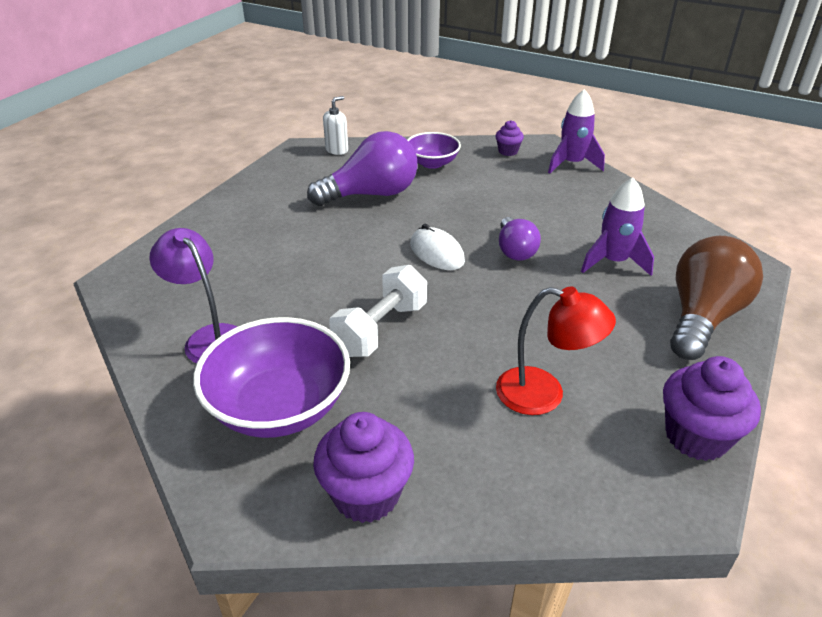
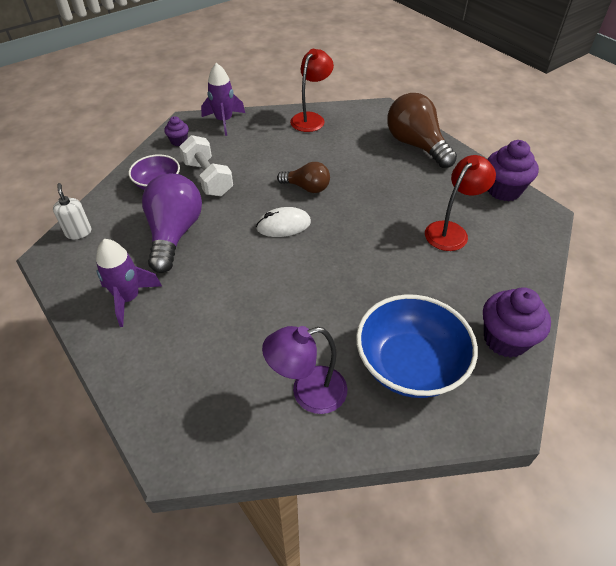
camera: 65 degrees left, 10 degrees up
(279, 406) = (409, 364): purple bowl -> blue bowl
(380, 329) = (354, 284): white dumbbell -> white dumbbell (208, 178)
(515, 250) = (307, 187): purple light bulb -> brown light bulb
(613, 262) = (347, 153): purple rocket -> purple rocket (128, 298)
(650, 216) = (311, 118): none -> red lamp

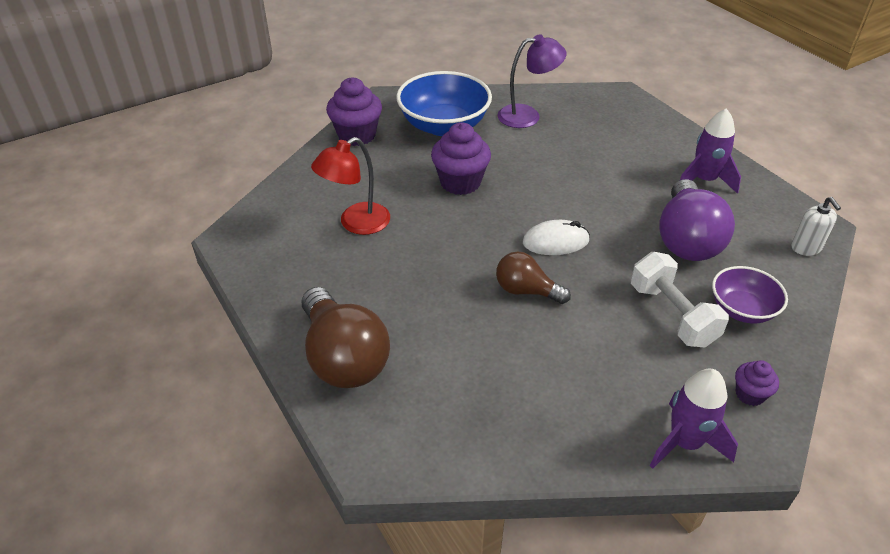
camera: 175 degrees left, 5 degrees down
(311, 118) = (516, 438): red lamp -> none
(503, 190) = (259, 270): purple cupcake -> purple cupcake (460, 182)

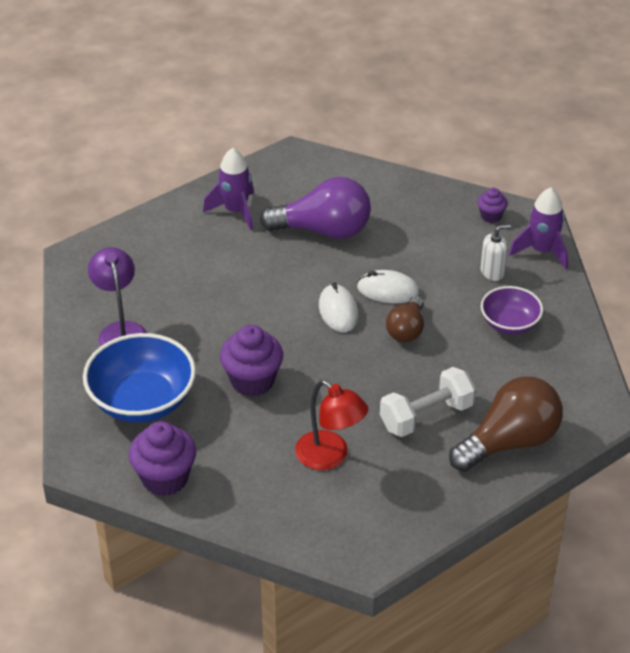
camera: 95 degrees left, 0 degrees up
(591, 281) = (388, 290): none -> white mouse
(672, 315) = (418, 246): white dumbbell -> white dumbbell (426, 416)
(742, 309) = (405, 209): purple bowl -> purple bowl (509, 323)
(806, 248) = (325, 165): white soap dispenser -> white soap dispenser (492, 272)

